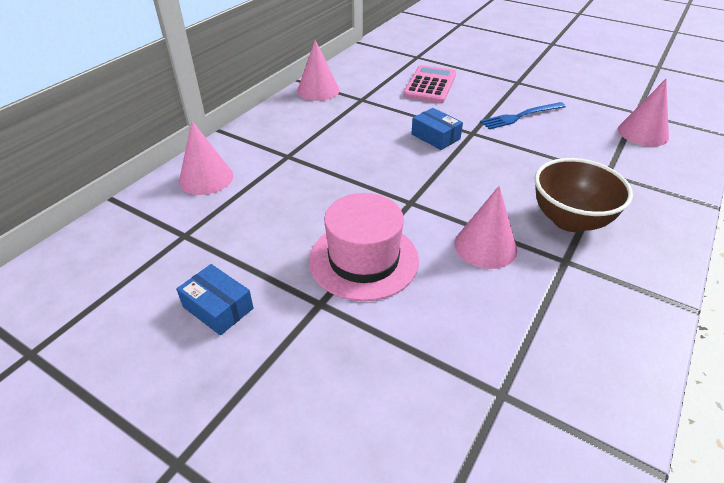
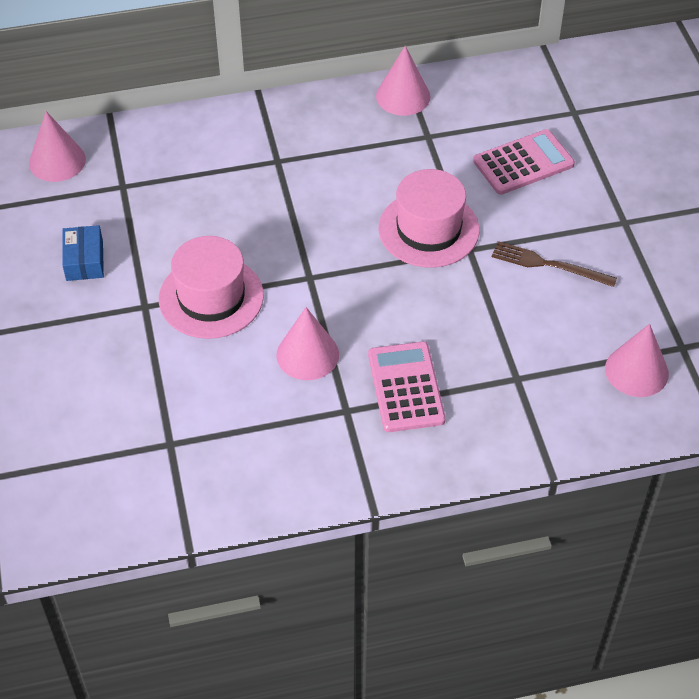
camera: 45 degrees right, 10 degrees up
(206, 178) = (191, 141): pink cone -> pink cone (57, 161)
(435, 136) = (428, 229): blue box -> pink hat
(521, 116) = (549, 265): blue fork -> brown fork
(570, 220) = (406, 387): brown bowl -> pink calculator

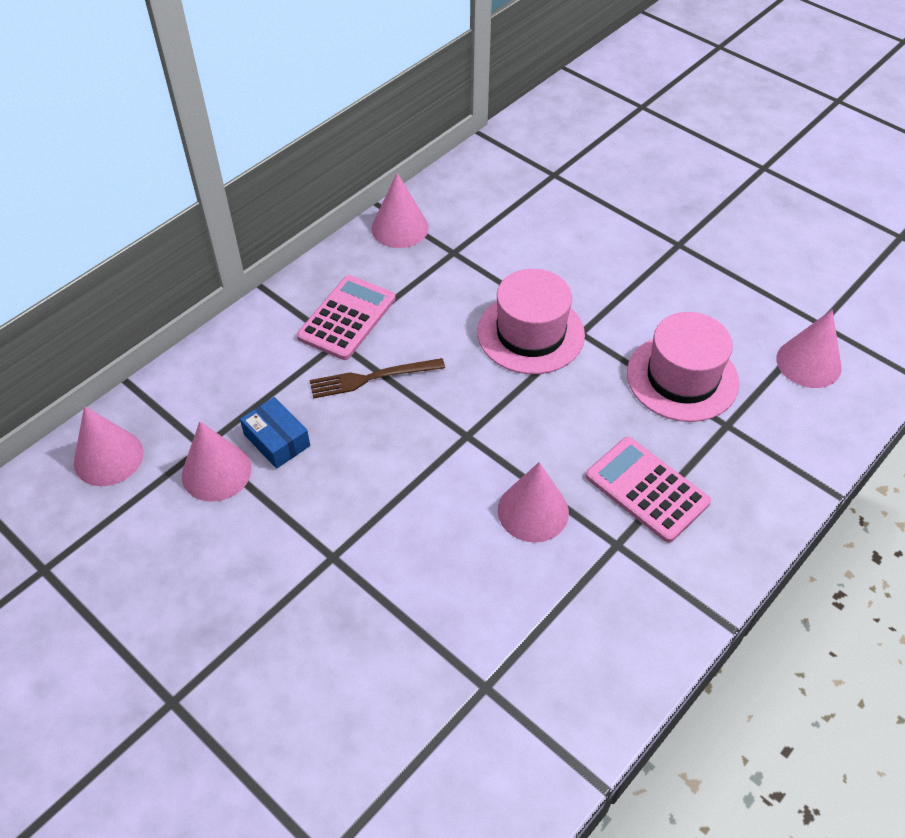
camera: 35 degrees left, 0 degrees up
(84, 260) = (227, 545): blue box -> blue box (277, 440)
(117, 208) = (216, 472): none -> pink cone
(211, 297) = (391, 508): pink hat -> pink hat (682, 378)
(523, 163) = (554, 235): pink calculator -> pink calculator (347, 318)
(549, 265) = (656, 311): brown fork -> brown fork (372, 378)

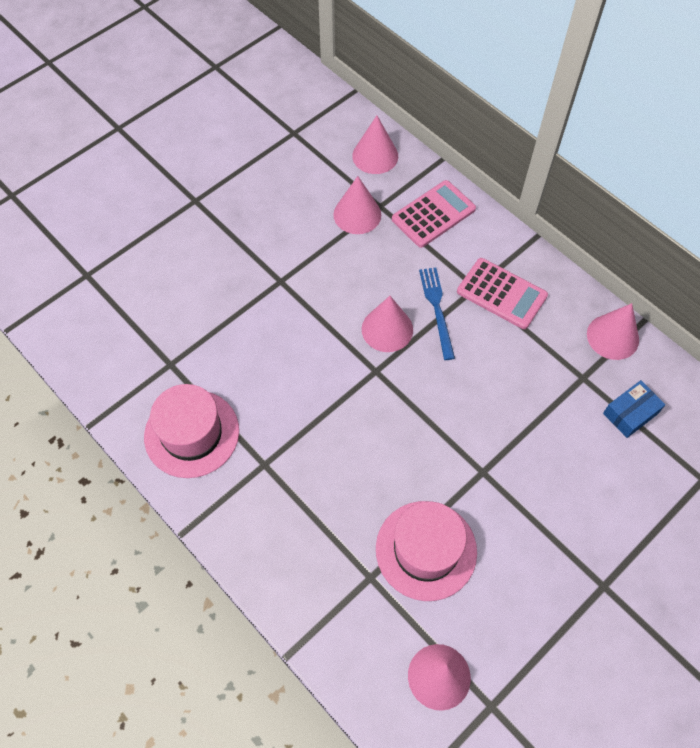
camera: 95 degrees right, 10 degrees up
(277, 440) = (381, 248): blue box -> blue box (630, 413)
(372, 378) = (437, 309): brown fork -> blue fork
(530, 333) = (482, 430): pink hat -> pink hat (192, 433)
(533, 511) = (301, 409): pink cone -> pink cone (387, 329)
(647, 489) = (311, 496): pink calculator -> pink calculator (433, 214)

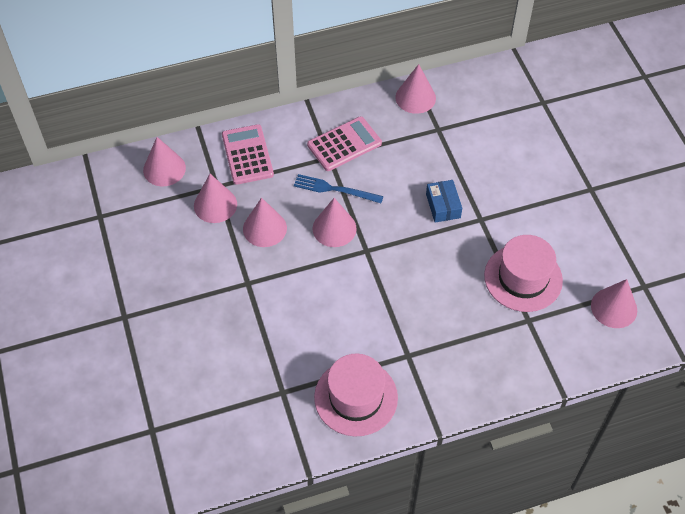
camera: 65 degrees left, 5 degrees down
(352, 267) = (264, 228): none -> pink cone
(630, 413) = (478, 116): blue box -> blue box (443, 206)

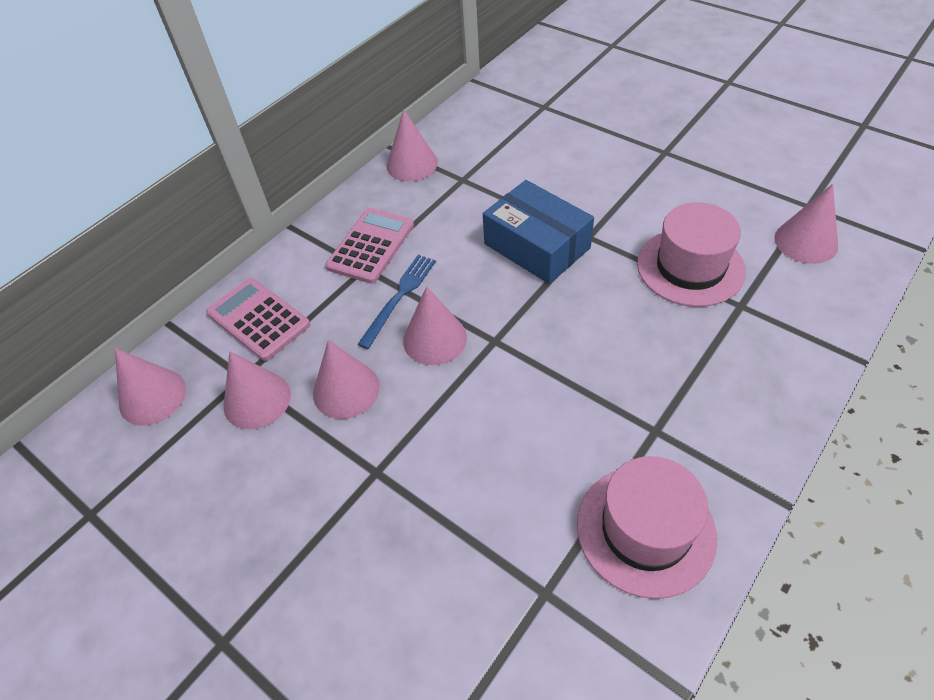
camera: 30 degrees left, 5 degrees down
(335, 189) = (399, 297): blue fork -> blue fork turned 135 degrees clockwise
(443, 206) = (537, 246): blue box -> blue box, size x1.78

